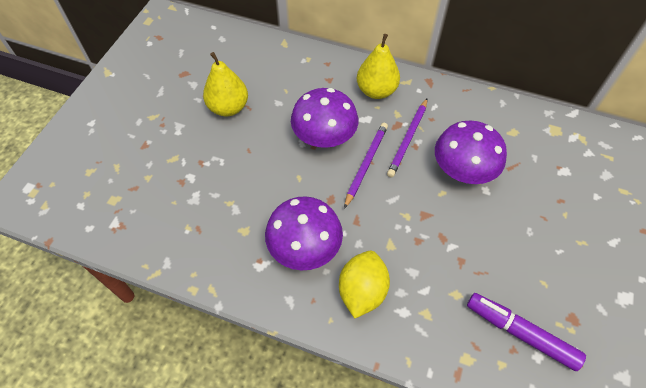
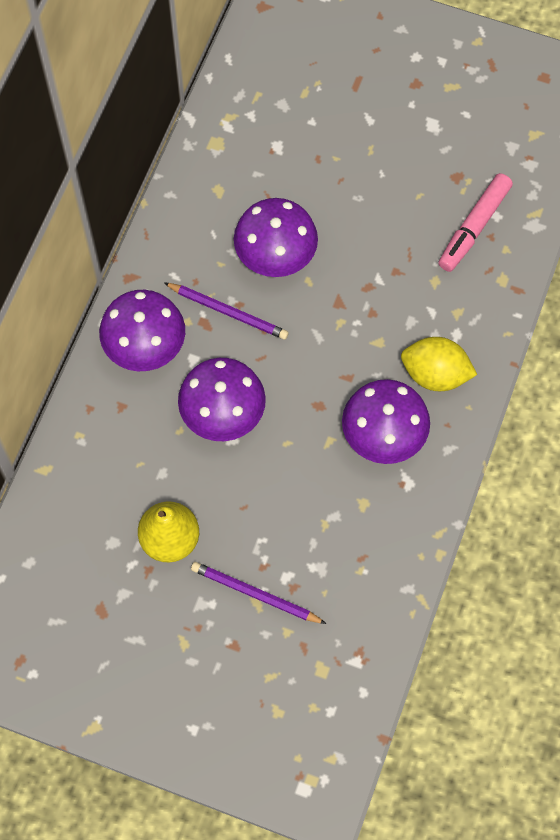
camera: 90 degrees left, 10 degrees up
(366, 164) = (267, 364): purple pencil -> purple pencil (255, 594)
(376, 91) = (145, 345): yellow pear -> purple mushroom
(520, 333) = (474, 227): purple marker -> pink marker

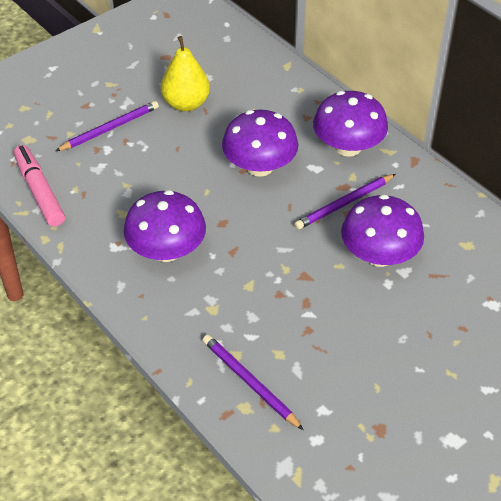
camera: 120 degrees right, 20 degrees down
(435, 374) = (191, 309): yellow lemon -> none
(474, 227) = (315, 413): pink marker -> pink marker (39, 191)
(478, 288) = (249, 383): none -> purple pencil

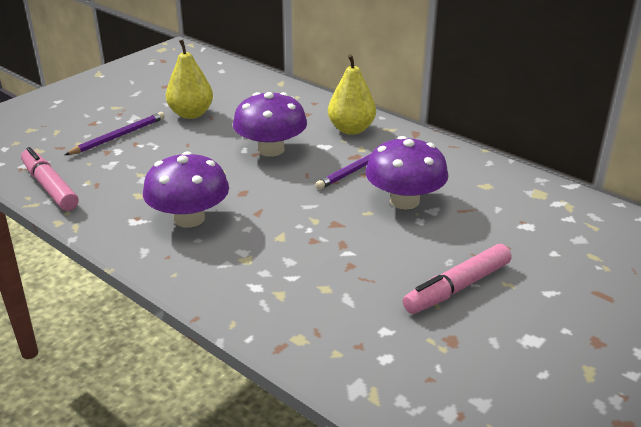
camera: 10 degrees left, 15 degrees down
(249, 383) = (299, 316): purple pencil -> none
(348, 147) = (351, 129): purple mushroom -> yellow pear
(401, 371) = (457, 287): none -> pink marker

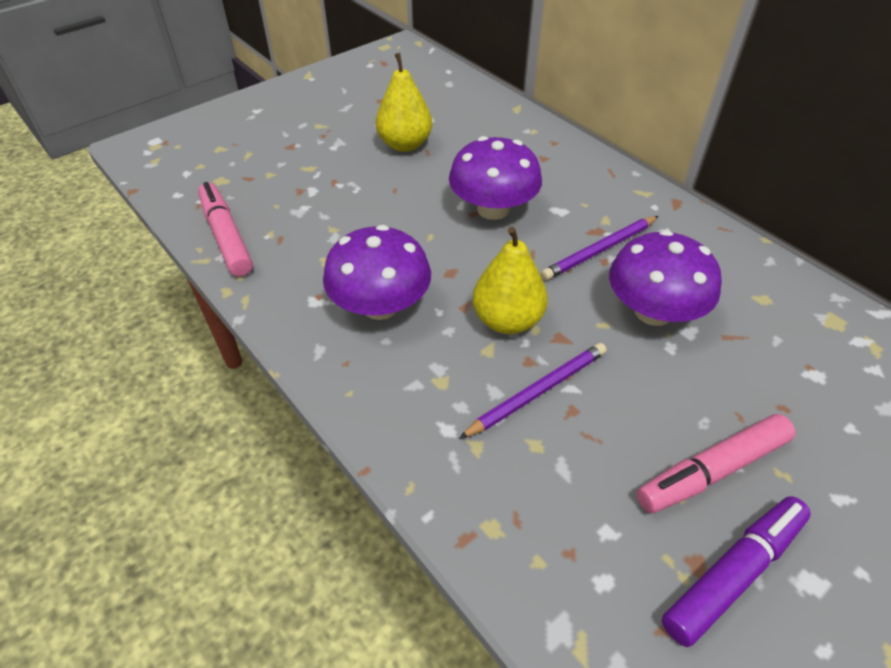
camera: 10 degrees right, 15 degrees up
(118, 136) = (316, 169): purple pencil -> purple pencil (537, 391)
(351, 129) = (595, 188): yellow pear -> yellow pear (507, 320)
(477, 341) = (733, 573): none -> purple marker

